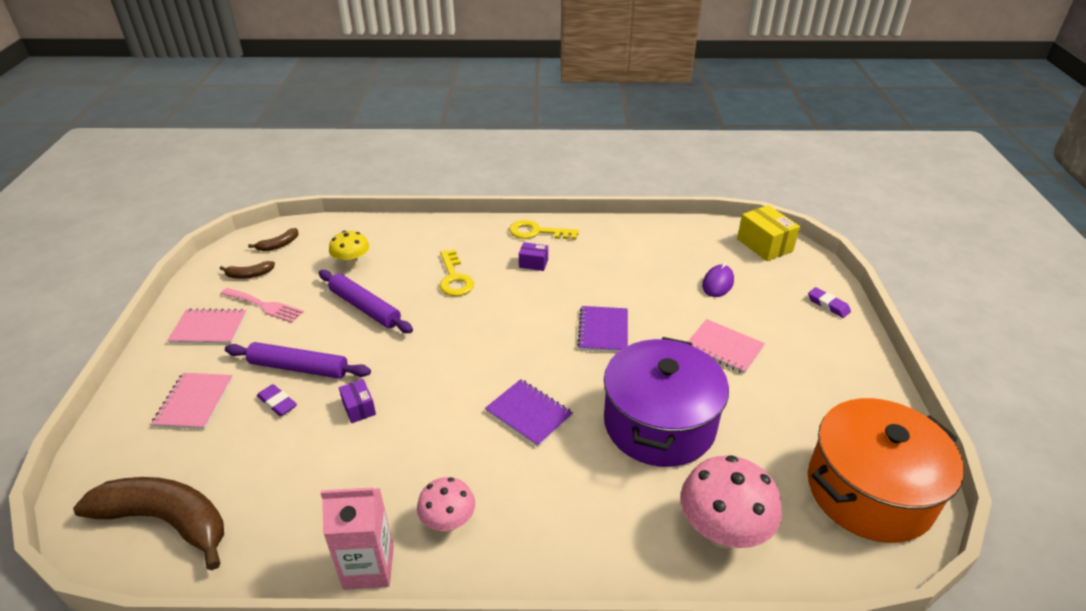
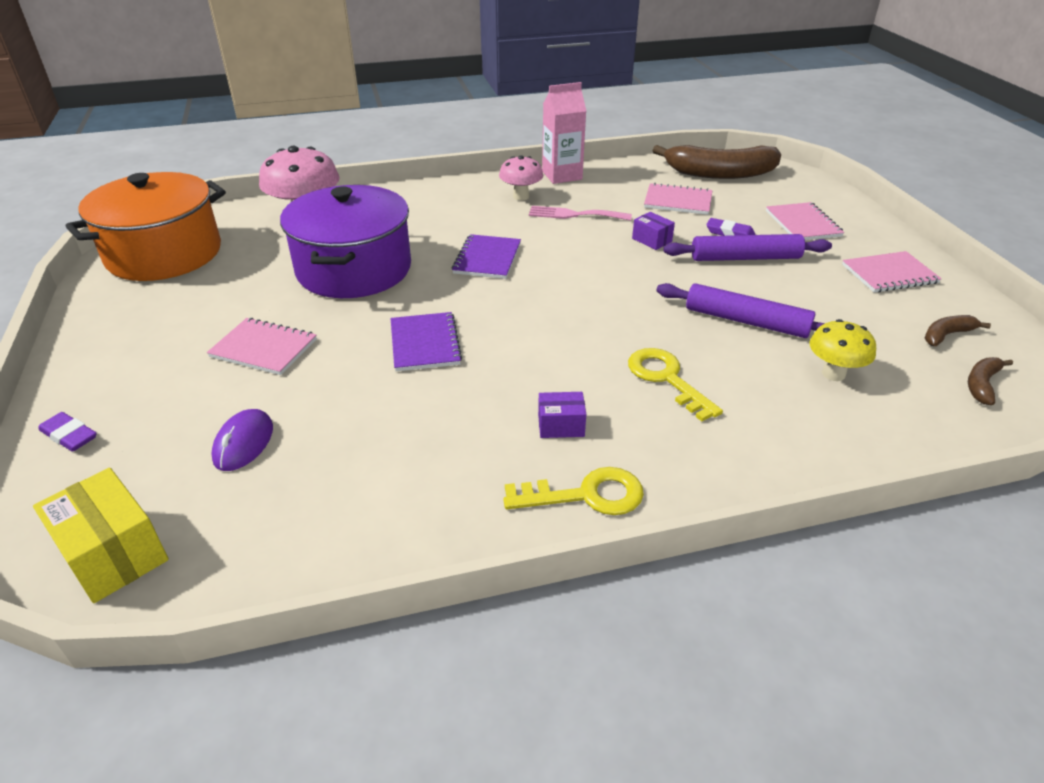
camera: 165 degrees right, 0 degrees up
(264, 306) = (867, 304): pink fork -> pink fork (574, 215)
(275, 469) = (678, 201): none -> pink notebook
(529, 413) = (487, 258): purple notebook -> purple notebook turned 75 degrees clockwise

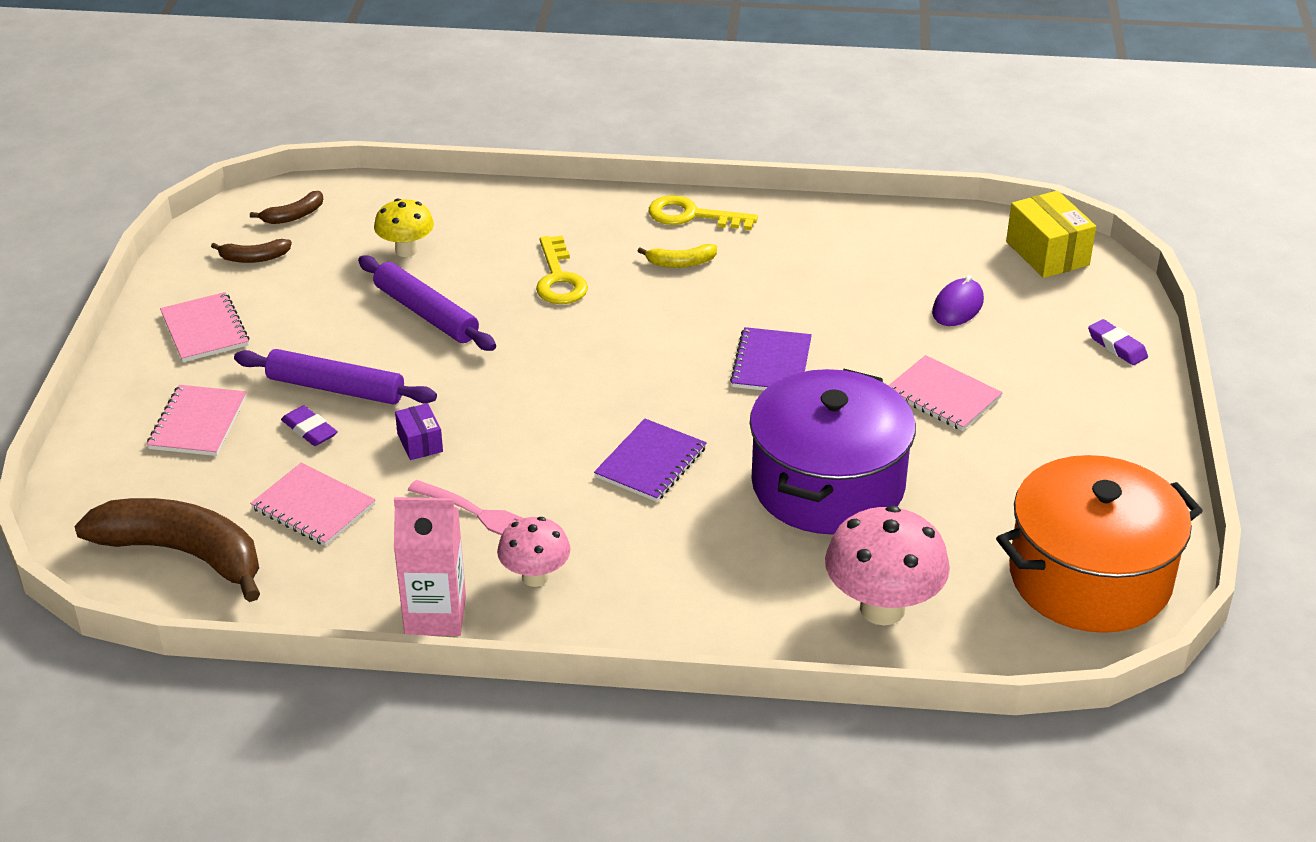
camera: 160 degrees left, 0 degrees up
(561, 425) = (681, 263): purple box -> yellow banana
(889, 274) = (205, 329): pink notebook -> pink notebook turned 60 degrees clockwise

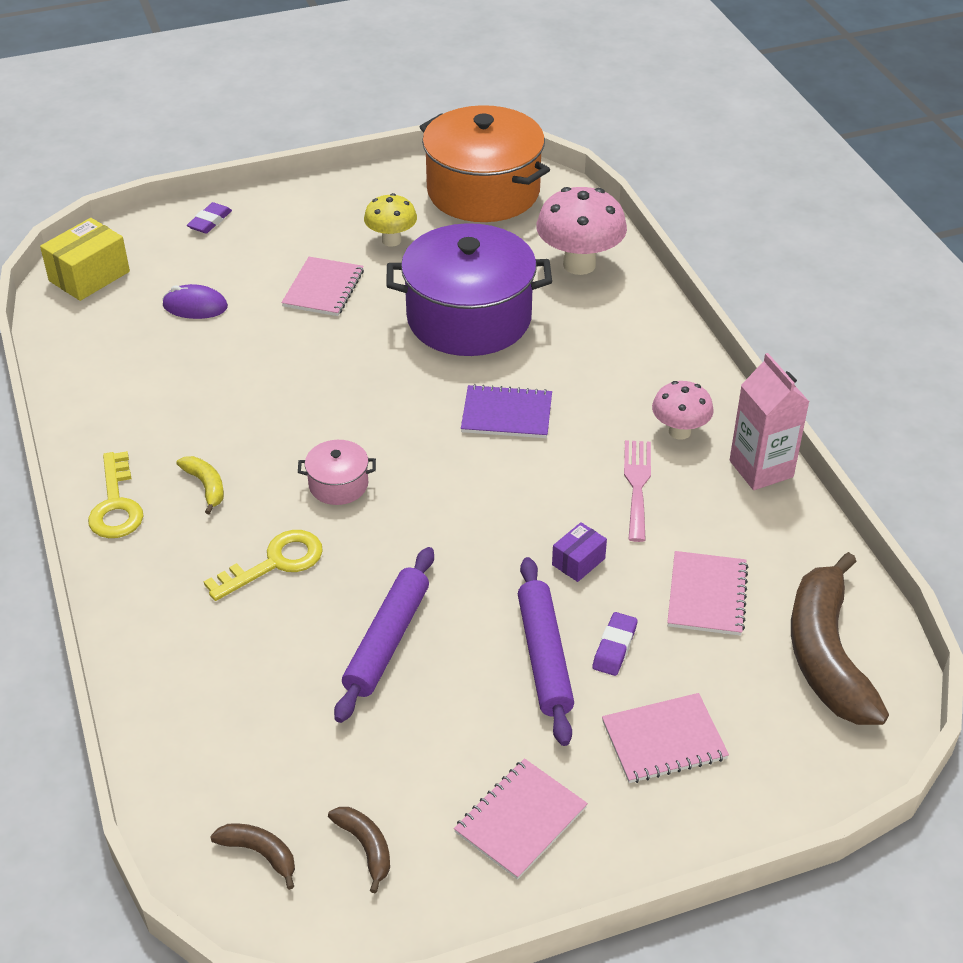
camera: 115 degrees left, 5 degrees up
(406, 250) = (283, 708): yellow mushroom -> yellow mushroom (391, 240)
(628, 333) = (338, 484): none -> pink pot
(771, 363) = (334, 386): purple notebook -> none

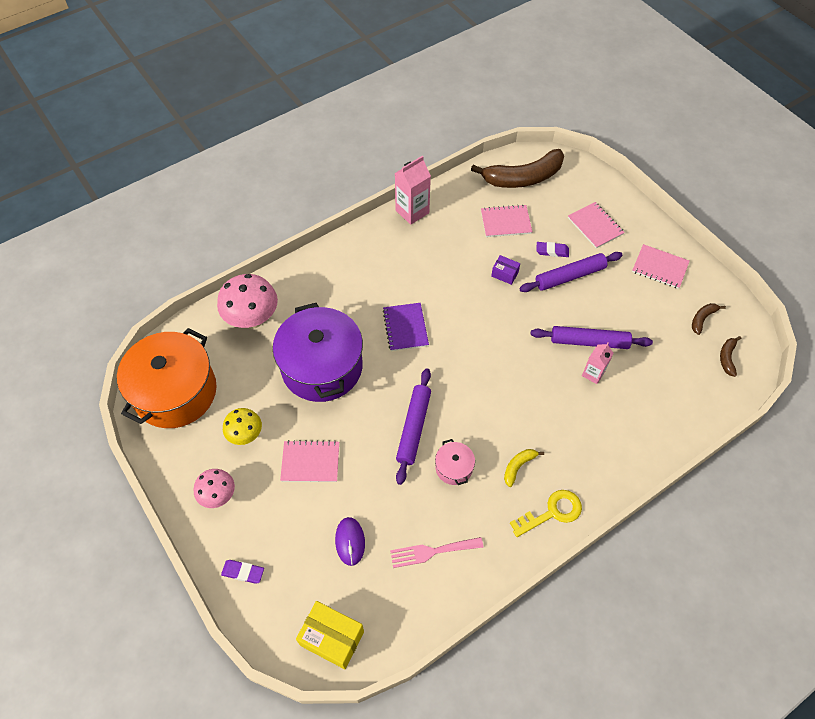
camera: 105 degrees left, 15 degrees up
(274, 563) = (561, 409): yellow key -> none
(320, 626) = (593, 374): none -> pink carton
(326, 390) = (413, 428): none -> purple rolling pin
(338, 484) = (491, 396): pink pot -> pink pot (454, 468)
(637, 485) = (442, 259): pink fork -> pink fork (432, 551)
(679, 431) = (395, 247): pink mushroom -> pink mushroom (218, 495)

